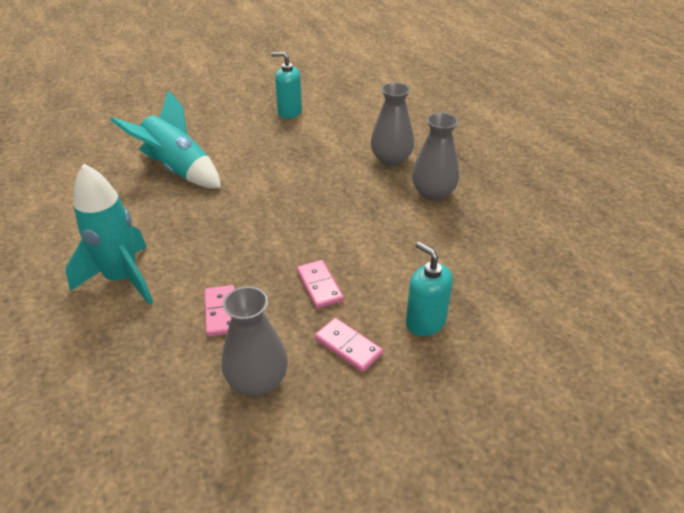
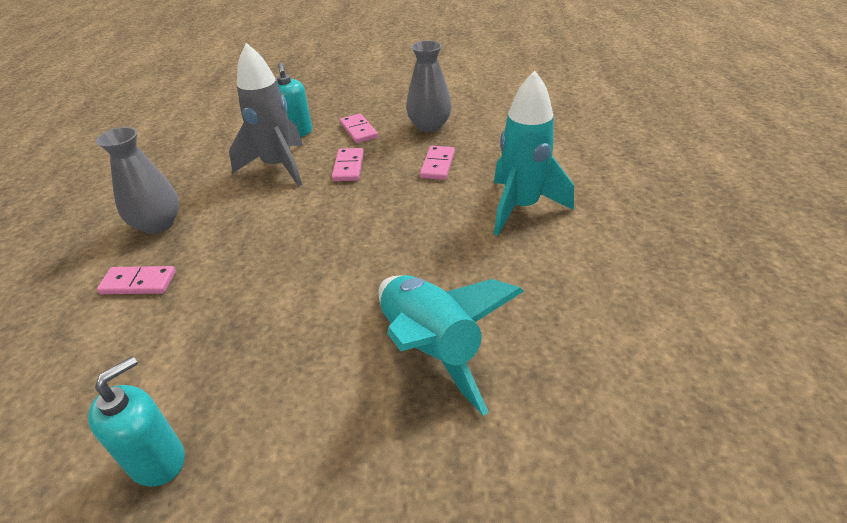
camera: 155 degrees left, 0 degrees up
(289, 112) = (158, 460): turquoise soap dispenser -> turquoise soap dispenser turned 90 degrees counterclockwise
(391, 159) = (138, 283): grey vase -> pink domino
(394, 268) = (278, 167): none -> grey rocket

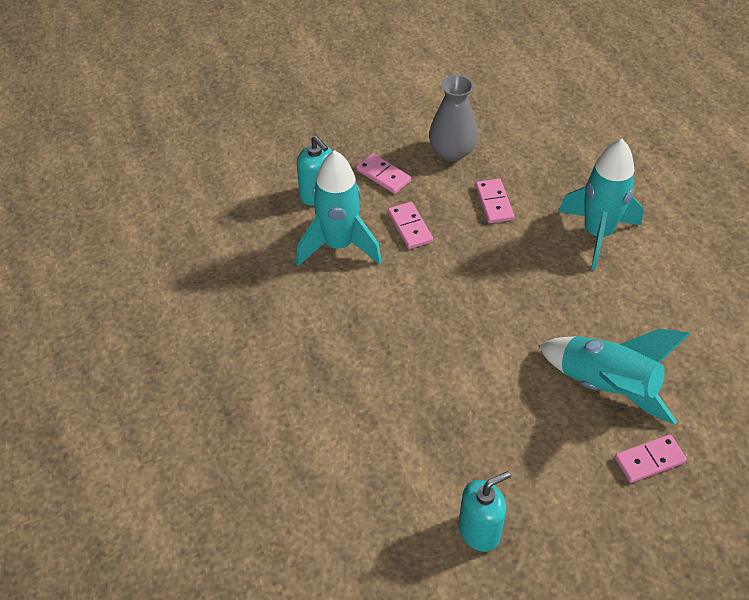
camera: 25 degrees left, 10 degrees up
(138, 283) = (324, 409): pink domino -> pink domino (649, 460)
(158, 224) = (279, 346): grey vase -> none
(158, 460) = (479, 531): turquoise soap dispenser -> turquoise soap dispenser turned 45 degrees clockwise
(278, 167) = (338, 245): grey rocket -> turquoise rocket

